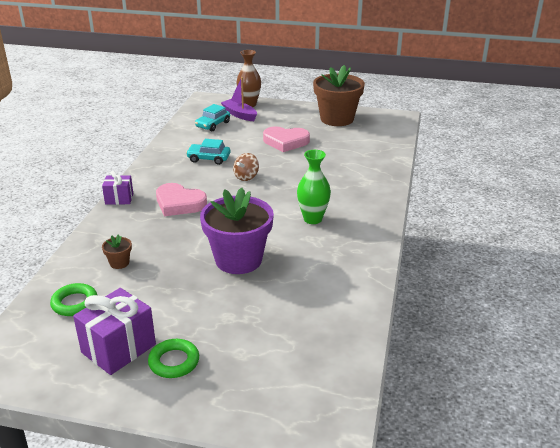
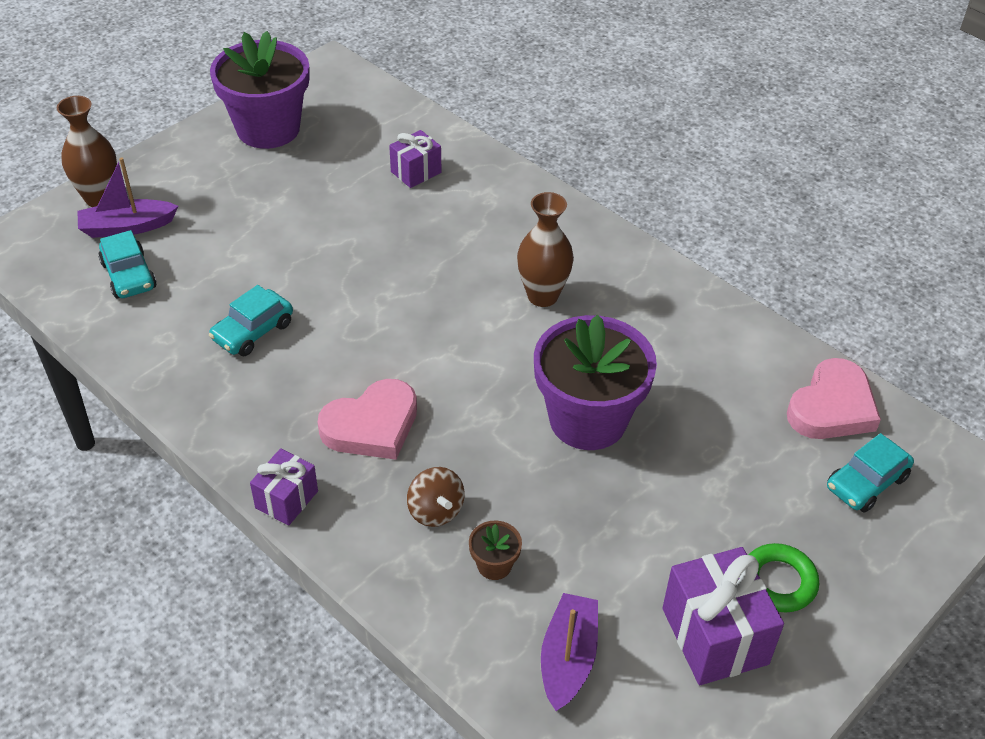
camera: 60 degrees left, 15 degrees up
(74, 303) = (568, 658): green ring -> purple boat
(246, 177) = (358, 312): brown spinning top -> brown spinning top (435, 511)
(283, 377) = (866, 482): none -> turquoise car
(285, 142) = (286, 218): pink heart -> pink heart (832, 407)
(312, 219) = (542, 296): green vase -> brown vase
(337, 119) = (268, 129): brown flower pot -> purple flower pot
(357, 159) = (416, 172): none -> purple gift

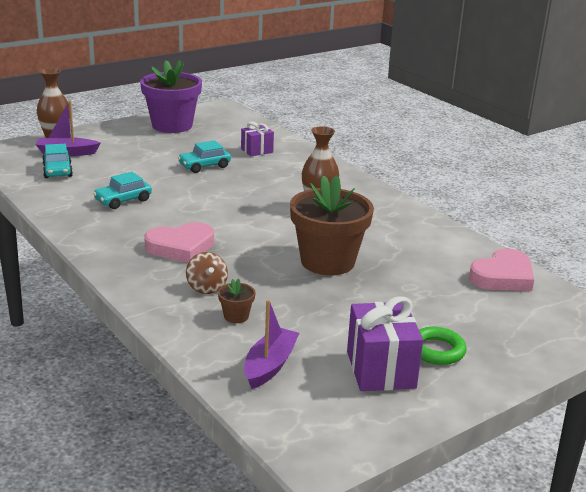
camera: 10 degrees right, 20 degrees down
(286, 499) = (110, 270): purple gift -> none
(588, 419) = (327, 261): purple flower pot -> brown flower pot
(866, 482) = (517, 313): turquoise car -> turquoise car (204, 166)

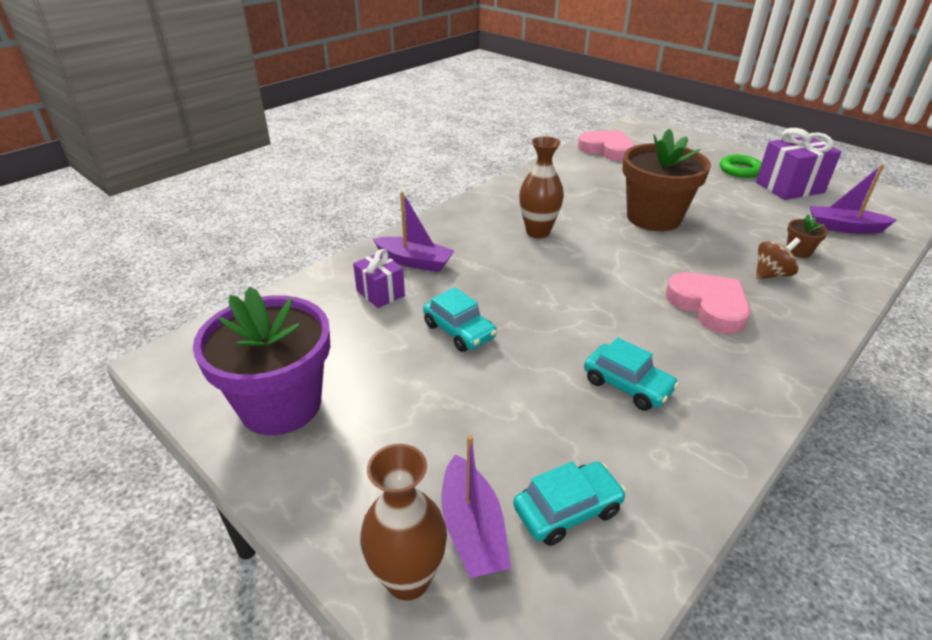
camera: 100 degrees left, 10 degrees up
(291, 162) = (414, 261): none -> purple boat

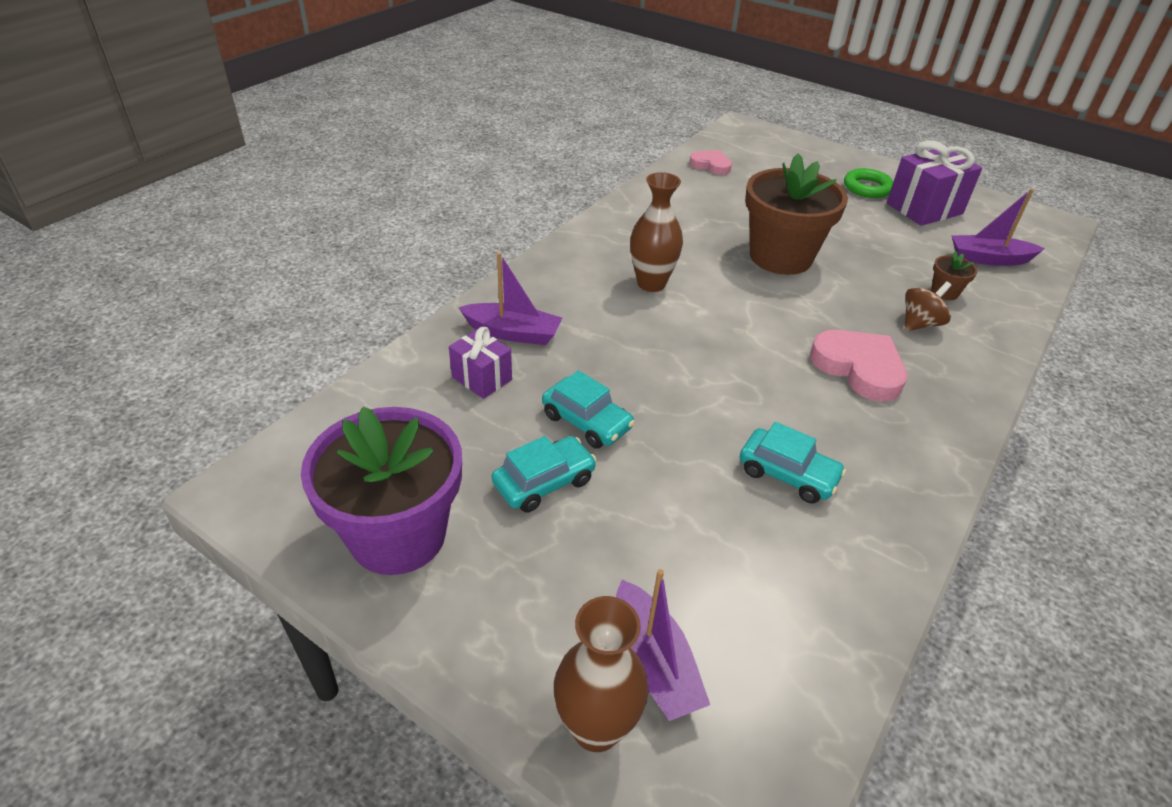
camera: 10 degrees left, 5 degrees up
(567, 510) = (750, 629): turquoise car -> turquoise car (544, 482)
(607, 150) = (711, 165): pink heart -> pink heart, size x0.61

